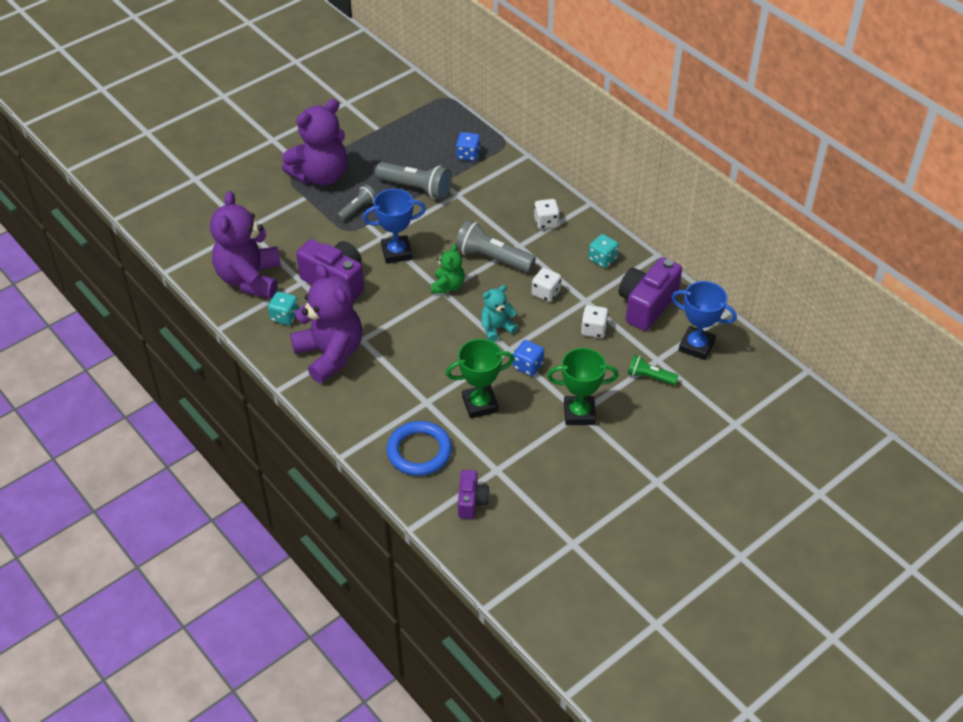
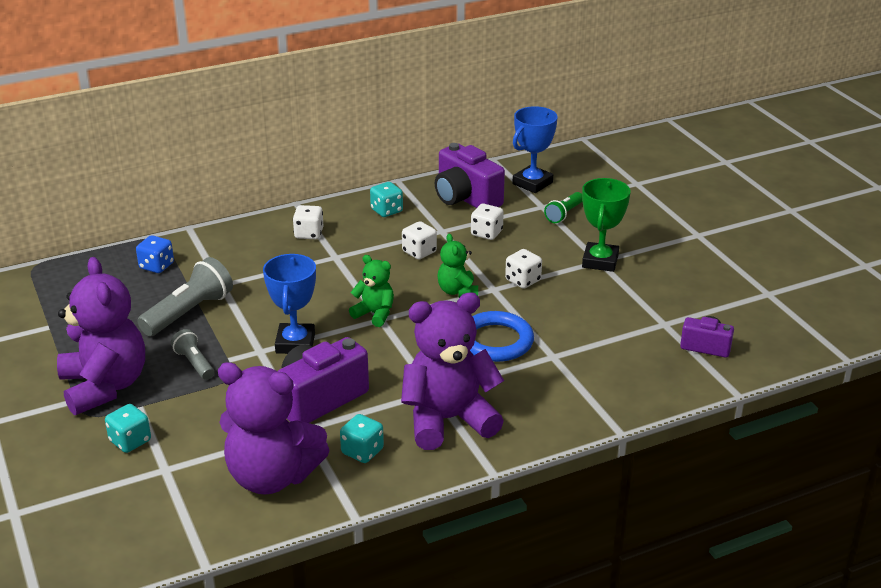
camera: 75 degrees left, 15 degrees down
(269, 204) = (130, 441): none -> turquoise dice
(419, 451) = (626, 372): blue ring -> blue ring (495, 341)
(480, 404) = (568, 320): green trophy -> none
(492, 258) = (345, 277): grey flashlight -> none
(496, 328) = (457, 291): turquoise teddy bear -> green teddy bear
(528, 366) = (523, 280): blue dice -> white dice

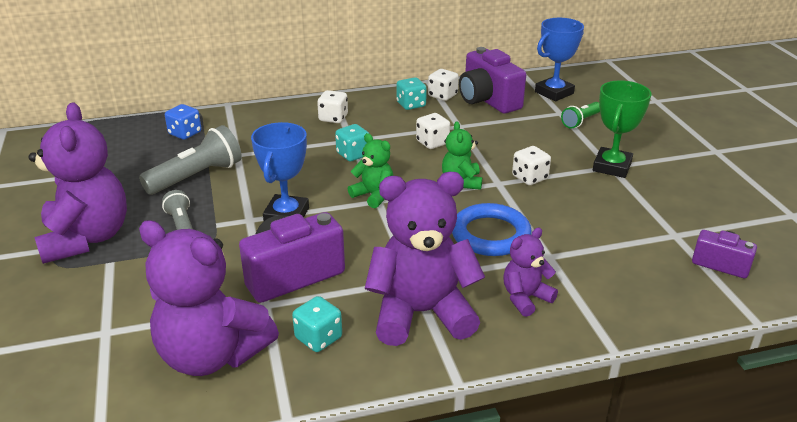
camera: 10 degrees right, 0 degrees up
(130, 441) = (84, 297): turquoise dice -> turquoise dice (353, 154)
(486, 233) = (501, 132): white dice -> white dice (442, 96)
(538, 396) = (525, 298): none -> purple teddy bear

